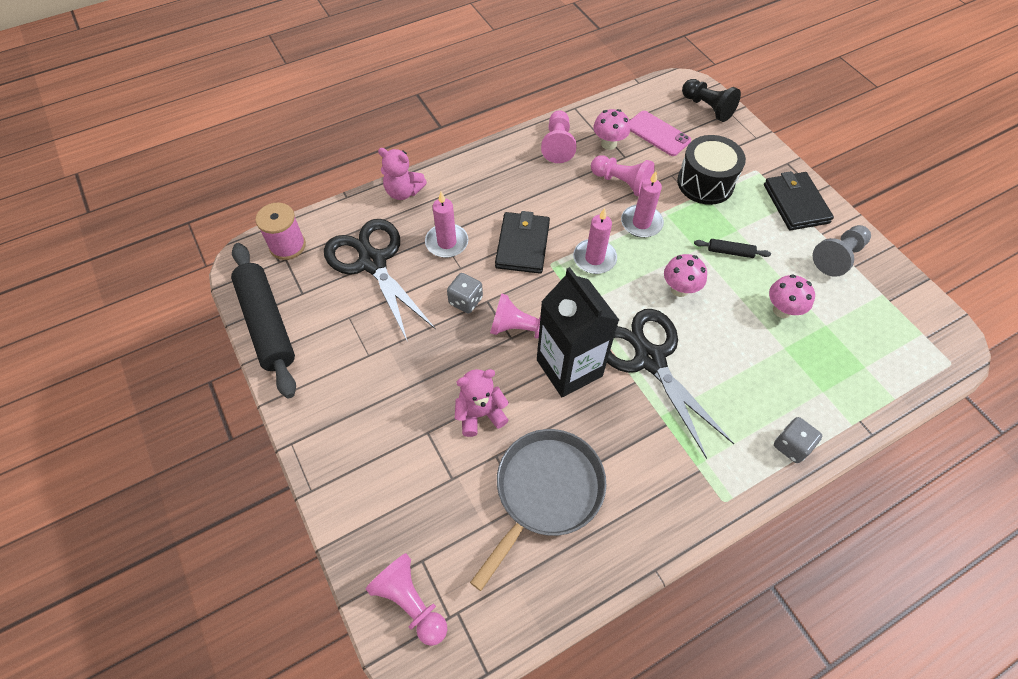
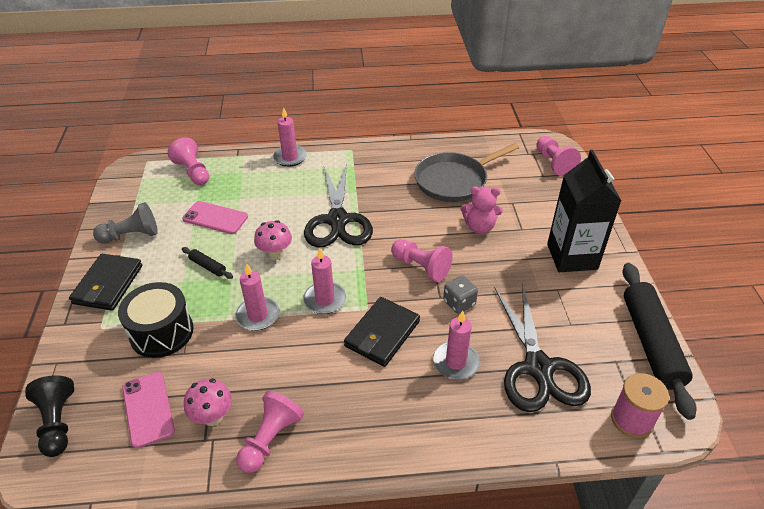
camera: 155 degrees left, 15 degrees down
(403, 192) = (484, 442): pink teddy bear -> none
(569, 368) = (400, 233): black carton -> black carton (572, 256)
(621, 183) = (240, 363): pink pawn -> pink pawn (193, 172)
(782, 310) = (215, 218): pink mushroom -> pink phone
(791, 446) = (290, 157): grey dice -> pink candle

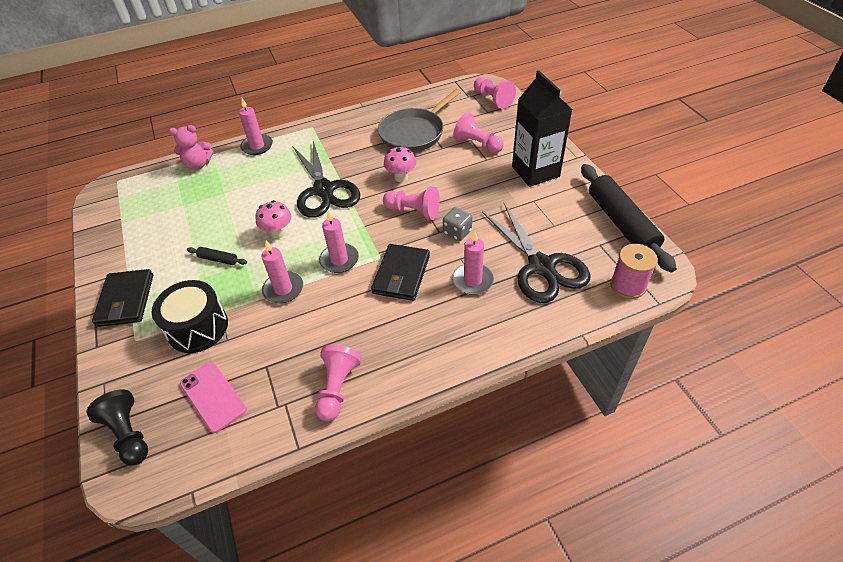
camera: 15 degrees left, 5 degrees up
(131, 235) = (130, 251): grey pawn -> none
(193, 172) = (168, 180): pink pawn -> pink pawn (477, 144)
(213, 417) = (277, 385): pink mushroom -> pink mushroom (401, 177)
(215, 218) = (207, 215): pink phone -> none
(479, 227) = (450, 166): pink teddy bear -> pink teddy bear (198, 164)

